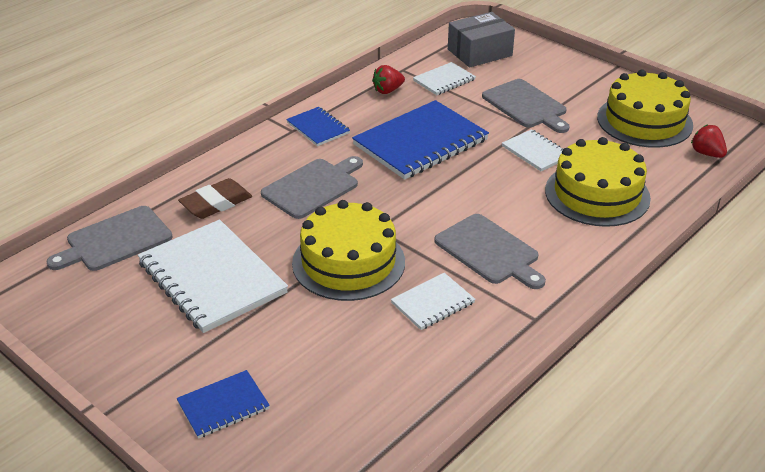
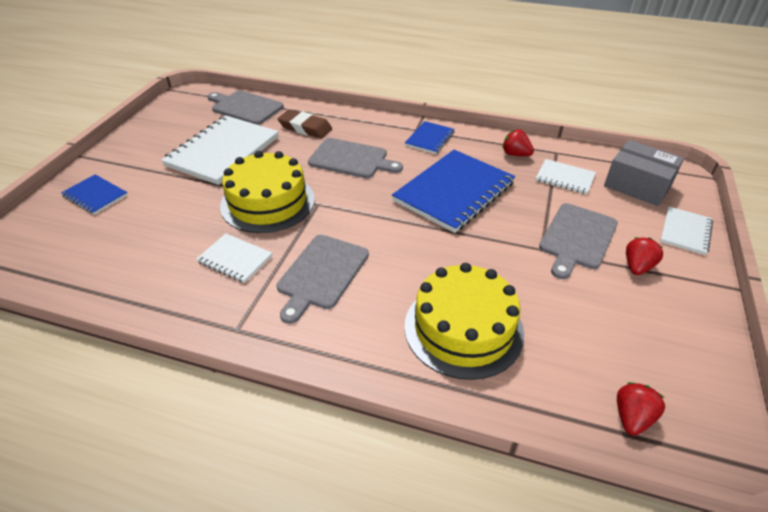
camera: 65 degrees right, 5 degrees up
(420, 143) = (454, 192): blue notebook -> blue notebook turned 75 degrees counterclockwise
(535, 152) = (501, 265): white notebook -> white notebook (685, 232)
(574, 94) = (637, 267): none -> red strawberry
(644, 121) = (644, 338): yellow cake -> none

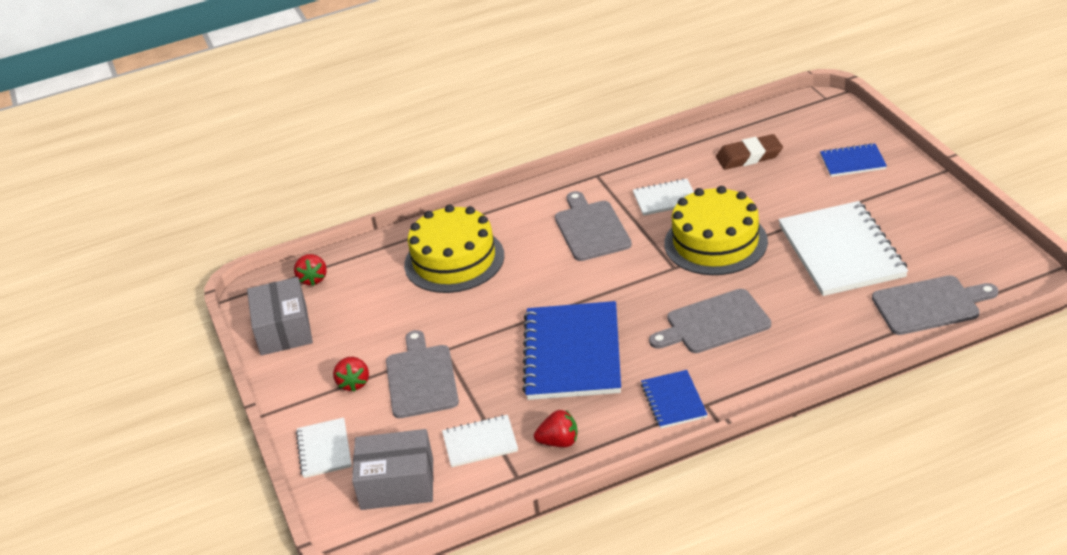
camera: 145 degrees right, 5 degrees down
(305, 128) = (820, 325): brown eraser -> brown eraser (749, 156)
(692, 367) = (283, 329): none -> grey box

